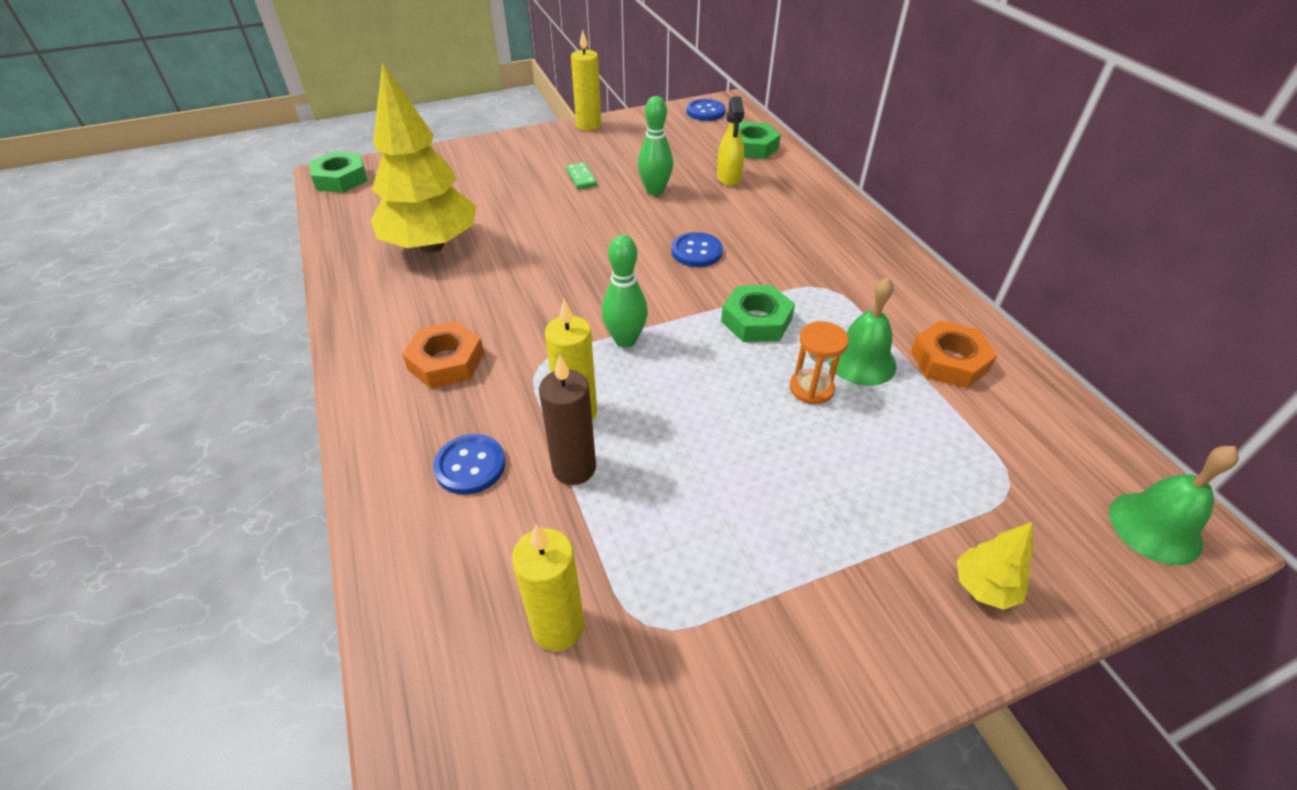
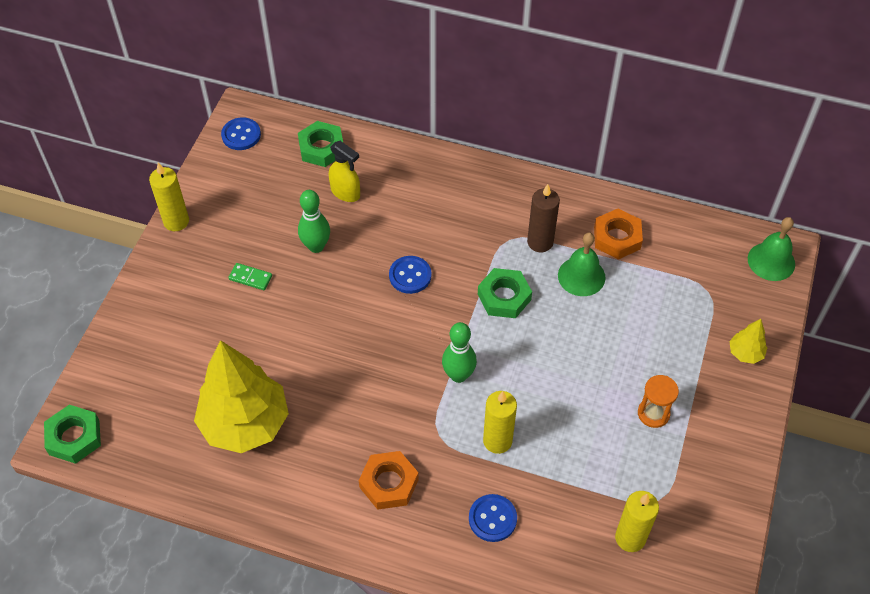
camera: 50 degrees left, 10 degrees up
(574, 468) = (538, 469): brown candle -> brown candle (540, 242)
(811, 388) = (579, 316): orange hourglass -> orange hourglass (653, 413)

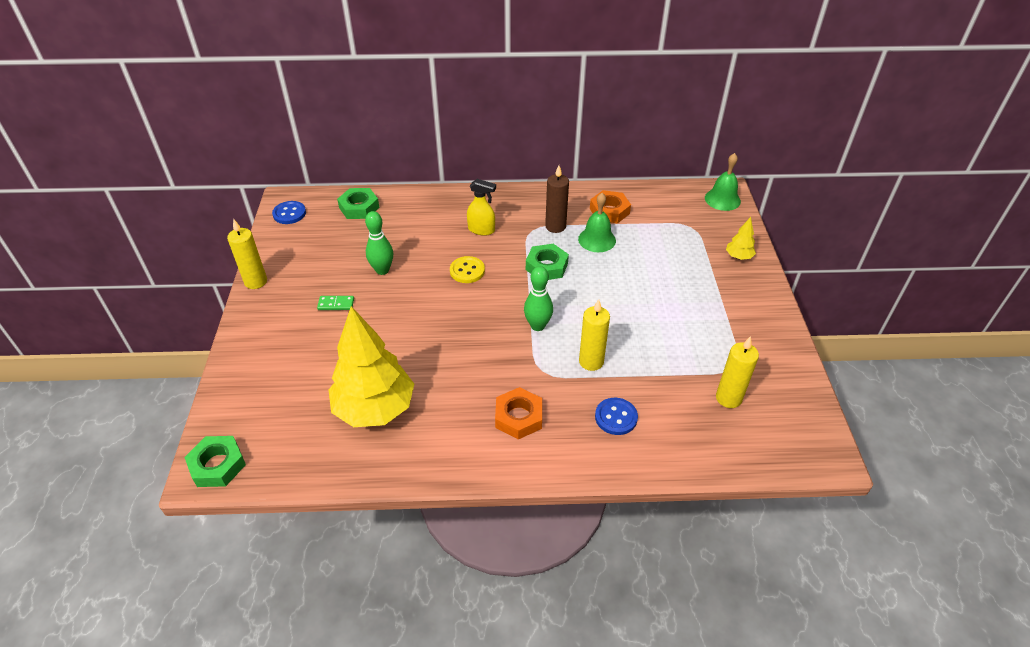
camera: 20 degrees left, 10 degrees down
(345, 192) = (391, 230): yellow spray bottle -> yellow spray bottle (481, 230)
(410, 276) = (467, 271): blue button -> yellow button
(653, 413) = (697, 311): orange hourglass -> none

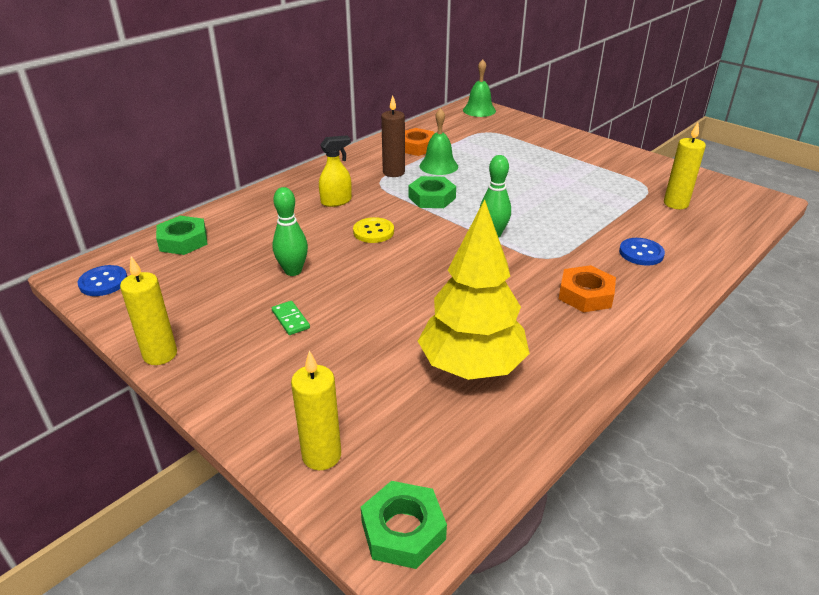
camera: 45 degrees left, 10 degrees down
(336, 304) = (290, 319): green domino -> green domino turned 75 degrees counterclockwise
(591, 361) = (567, 233): yellow candle -> yellow candle (321, 455)
(738, 257) = (544, 133): yellow tree -> none

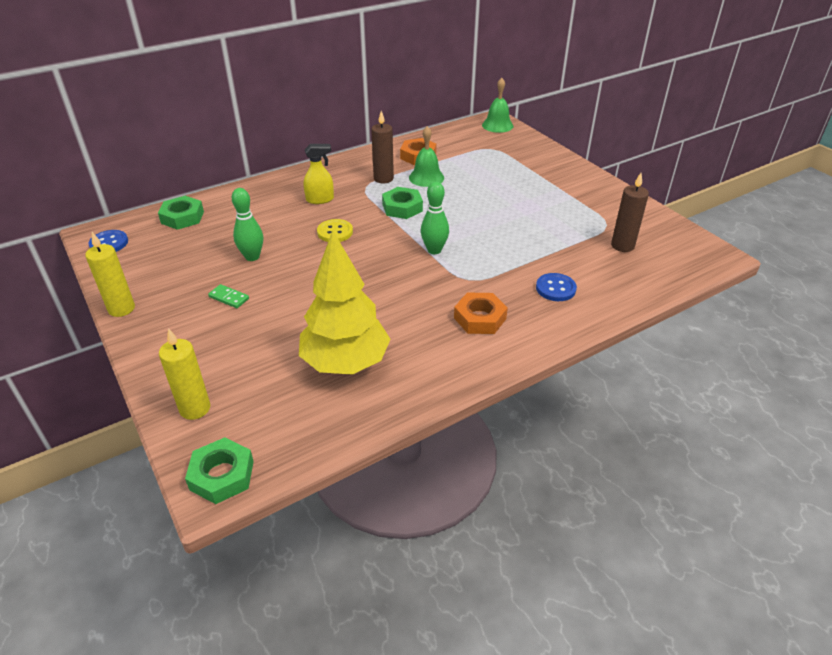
camera: 15 degrees right, 5 degrees up
(290, 319) = (229, 298): green domino -> green domino turned 45 degrees counterclockwise
(675, 204) = (622, 246): yellow candle -> brown candle

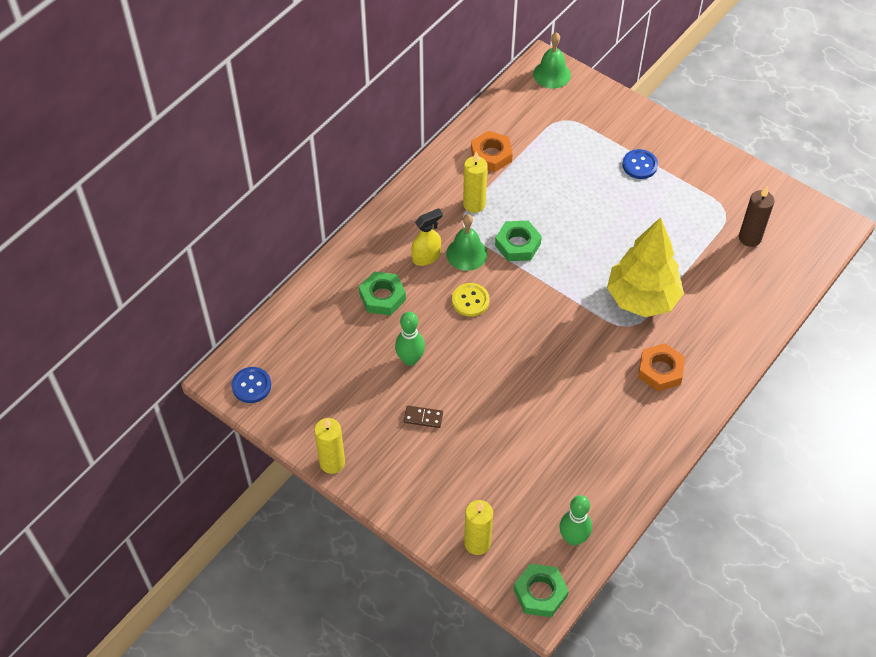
camera: 20 degrees left, 15 degrees up
(182, 217) = (300, 326): green nut -> green nut (382, 297)
(229, 298) = (423, 417): green domino -> brown domino
(345, 362) = (572, 456): yellow tree -> yellow tree (642, 299)
(383, 179) = (474, 204): brown candle -> yellow candle
(426, 177) = (518, 189): green bell -> green bell (466, 253)
(434, 250) = (579, 297): green bowling pin -> green bowling pin (573, 538)
(555, 288) = (710, 313): blue button -> blue button (639, 165)

